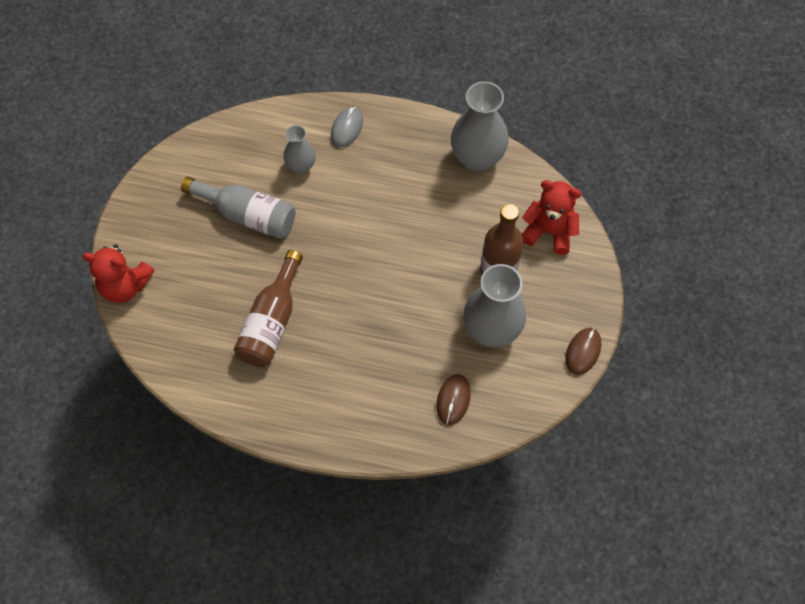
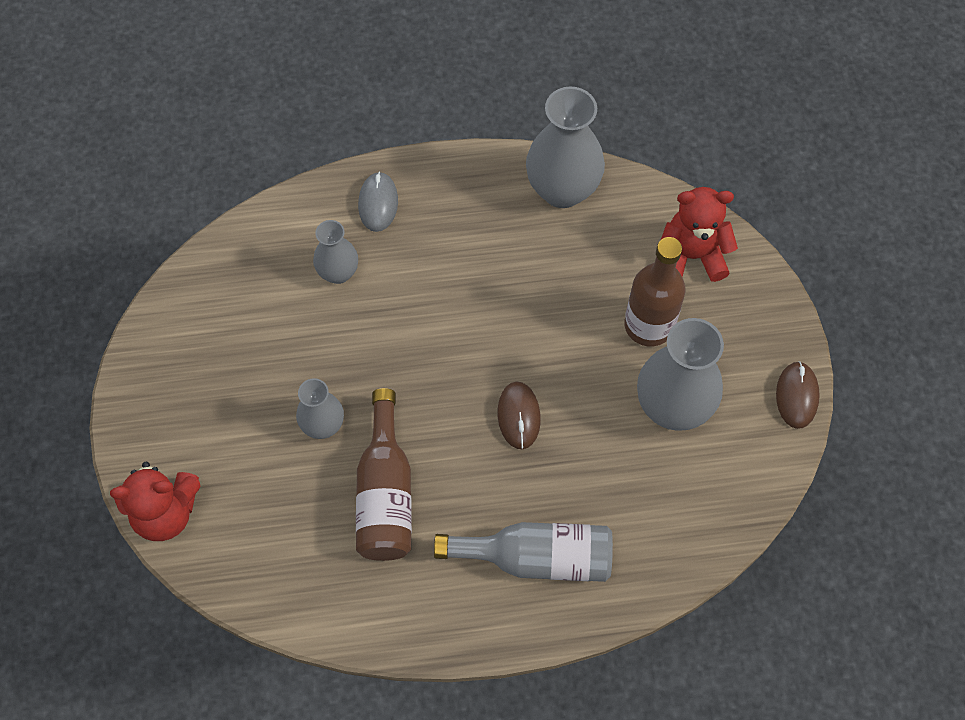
camera: 20 degrees left, 0 degrees up
(247, 215) = (293, 361): grey bottle -> grey bottle (536, 558)
(249, 263) = (323, 425): none -> grey vase
(453, 400) = (662, 514): brown mouse -> brown mouse (518, 416)

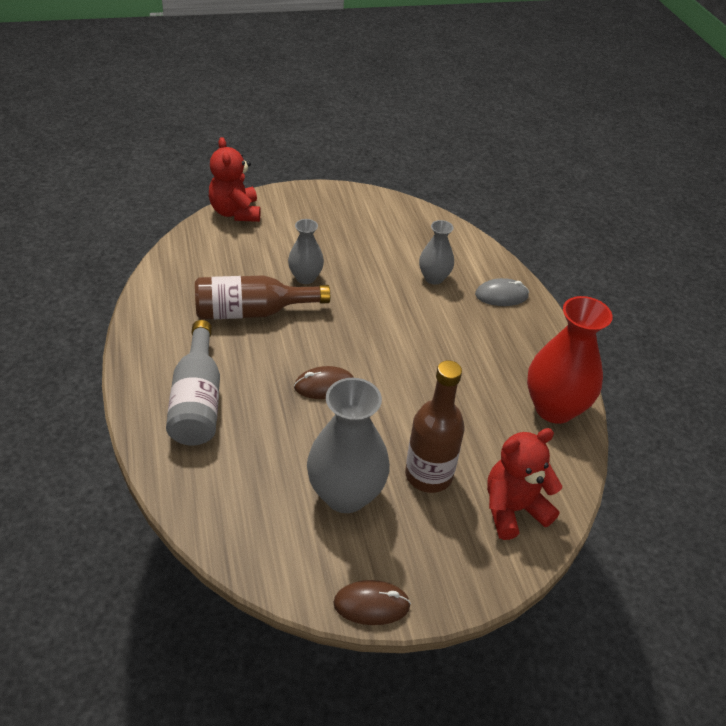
camera: 80 degrees right, 20 degrees down
(562, 190) = (554, 408): grey vase -> red vase
(691, 256) = (513, 509): red teddy bear -> red teddy bear turned 105 degrees counterclockwise

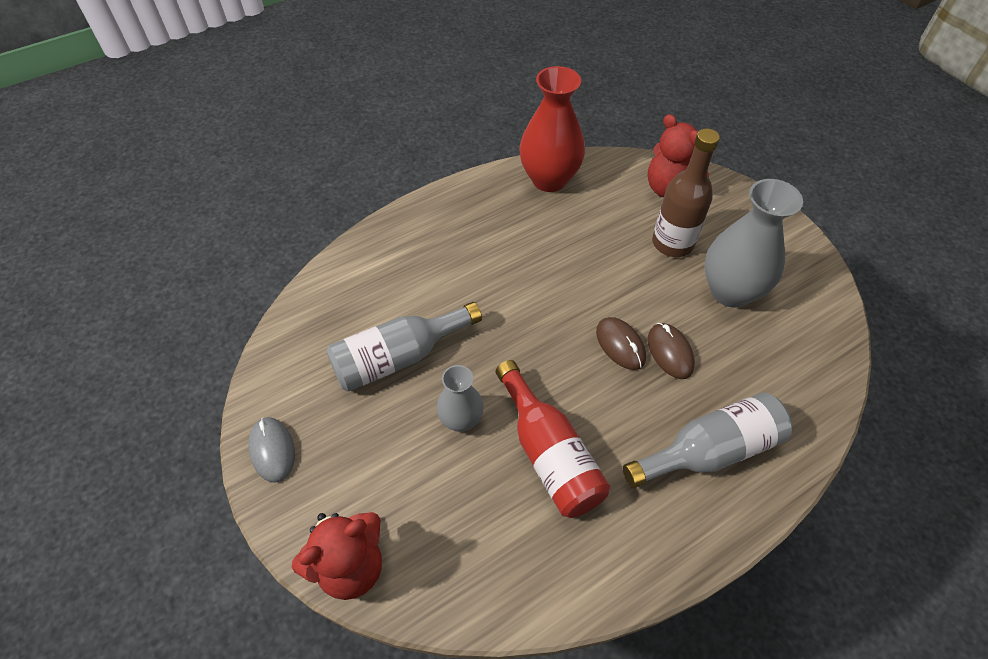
camera: 105 degrees left, 10 degrees up
(252, 312) = (549, 453): brown bottle -> red bottle
(371, 604) = (809, 249): brown mouse -> brown mouse (670, 352)
(375, 261) = (399, 357): none -> grey bottle
(434, 278) = (408, 296): grey vase -> none
(501, 295) = (413, 236): grey mouse -> grey mouse (272, 450)

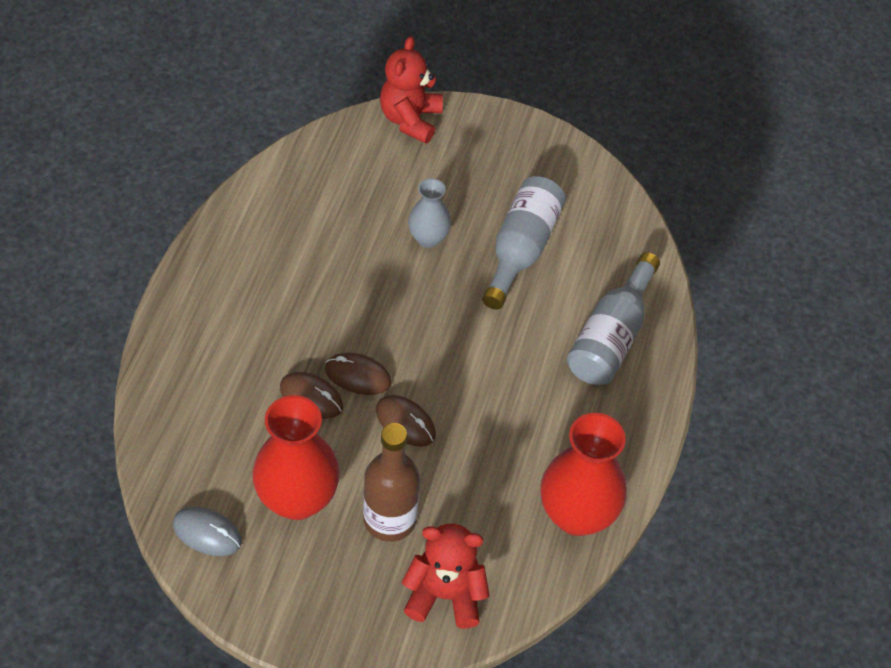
camera: 135 degrees right, 0 degrees up
(272, 450) = (533, 140): grey mouse -> grey mouse (207, 533)
(549, 453) = (344, 257): red bottle -> none
(611, 292) = (405, 422): none -> brown mouse
(709, 451) = (226, 335): grey bottle -> grey bottle (611, 336)
(730, 291) = (297, 499): grey vase -> red vase

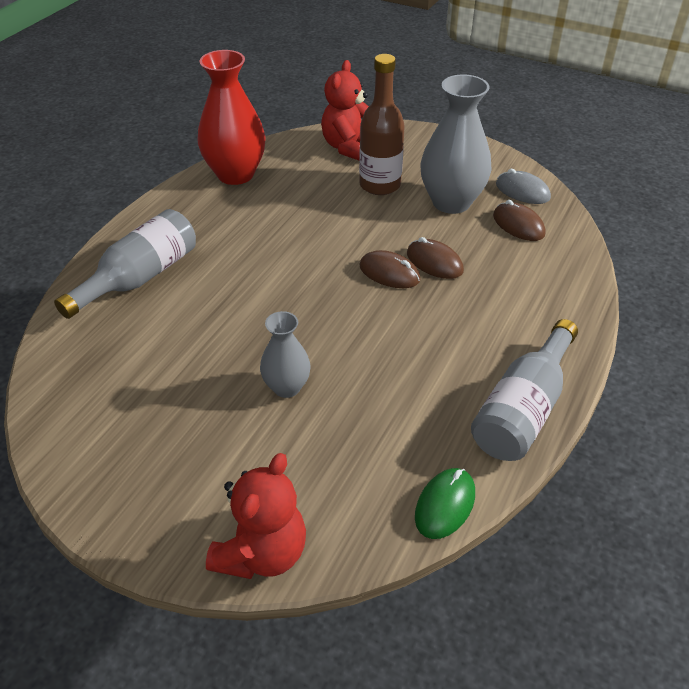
camera: 165 degrees left, 10 degrees down
(288, 162) = (445, 505): none -> green mouse
(297, 499) = (451, 202): red vase -> grey vase
(405, 422) = (353, 237): brown mouse -> brown mouse (518, 225)
(445, 595) = (349, 147): red teddy bear -> red teddy bear turned 90 degrees clockwise
(521, 250) = (188, 363): grey bottle -> grey bottle (523, 409)

